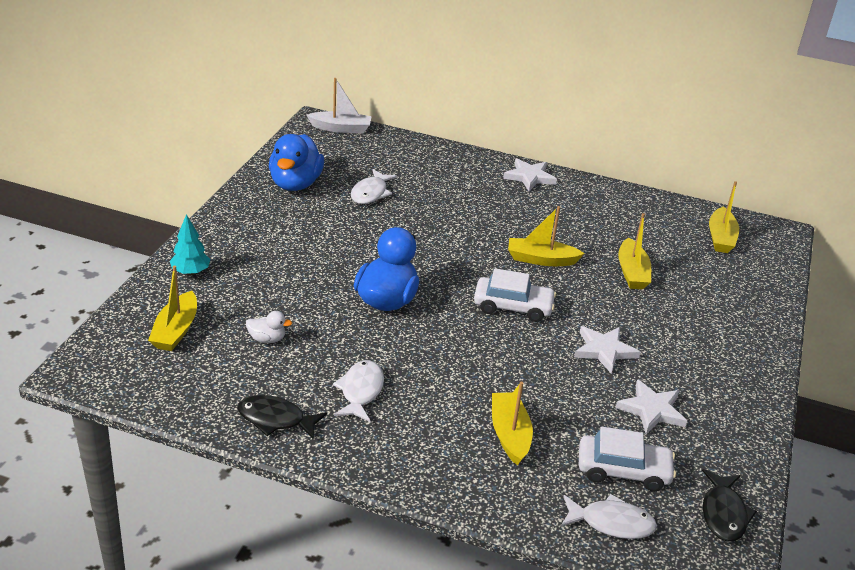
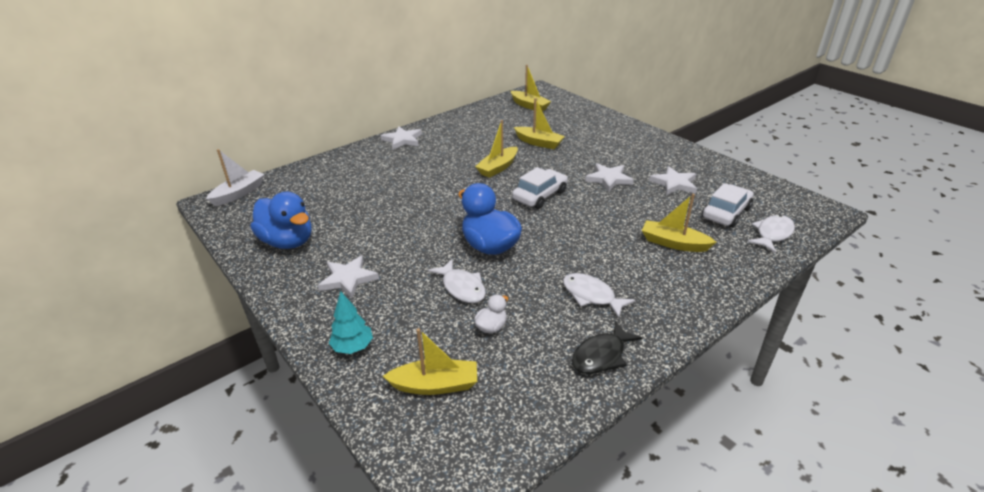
camera: 55 degrees left, 0 degrees up
(176, 330) = (435, 385): yellow boat -> yellow boat turned 45 degrees counterclockwise
(271, 236) = (348, 279): none -> white star
(370, 193) = (345, 209): white fish -> white fish (462, 287)
(723, 513) = (774, 194): black fish -> none

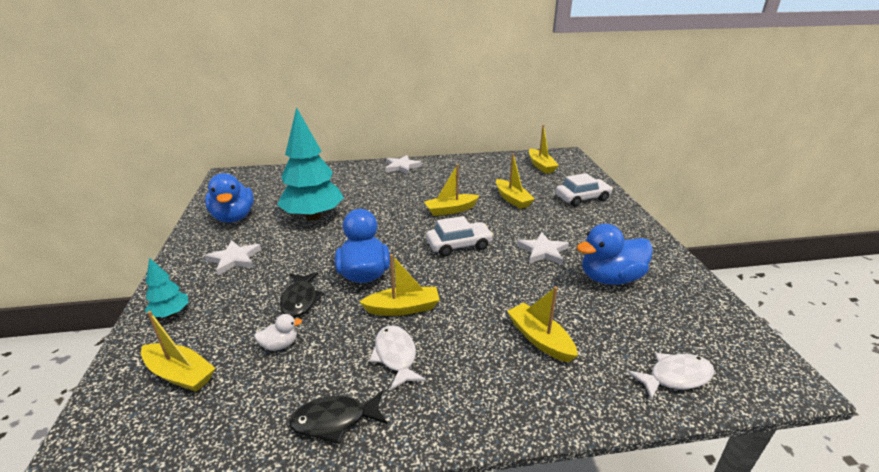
camera: 30 degrees right, 5 degrees down
(239, 193) = (249, 174): white boat -> none
(375, 214) = (313, 216): none -> turquoise tree
(462, 287) = (300, 300): white fish -> black fish
(555, 260) = (403, 308): none -> yellow boat
(674, 183) = (610, 278): white star -> blue duck
(726, 213) = (639, 330): white car -> white car (582, 198)

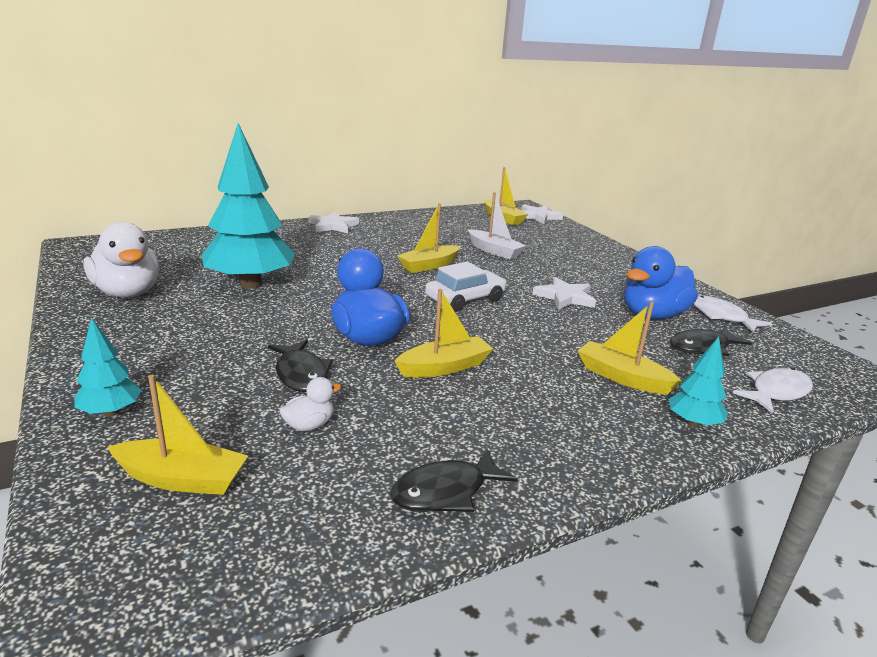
camera: 20 degrees left, 5 degrees down
(234, 217) = (128, 293): blue duck -> white duck
(234, 259) = (166, 339): white star -> white star (538, 216)
(396, 356) = (472, 415): white fish -> white fish (721, 316)
(512, 199) = (494, 251): yellow boat -> white boat
(572, 395) = (693, 423): none -> turquoise tree
(582, 198) = (570, 246): white car -> none
(635, 318) = (703, 347): none -> black fish

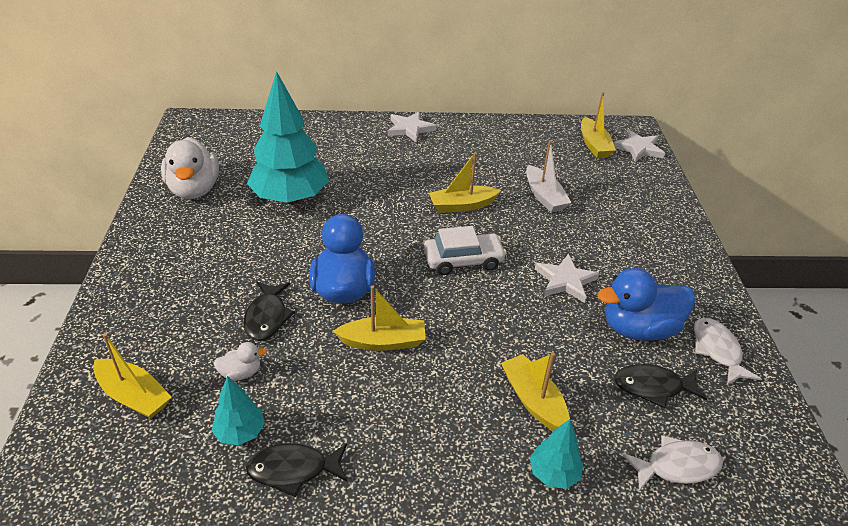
camera: 25 degrees right, 15 degrees up
(111, 412) = (122, 319): turquoise tree -> turquoise tree (240, 432)

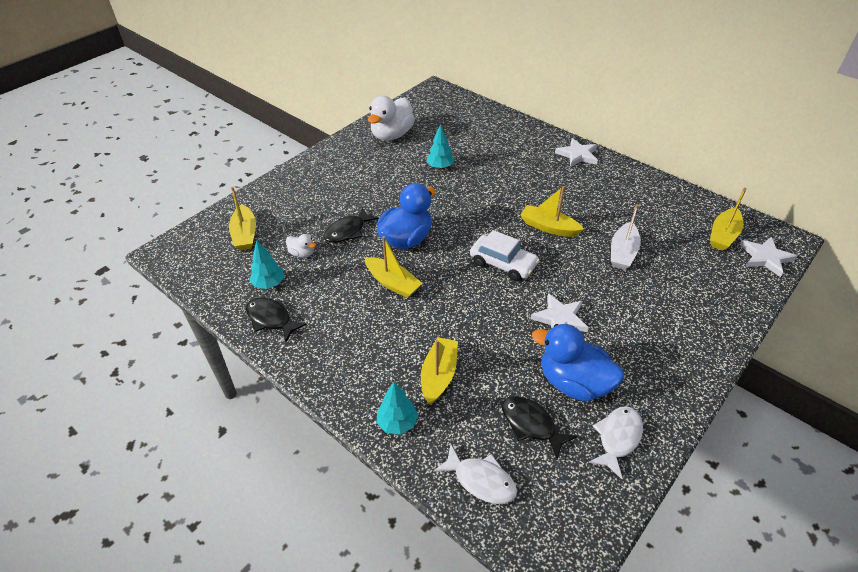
camera: 45 degrees right, 5 degrees up
(290, 198) = (440, 167): turquoise tree -> turquoise tree, size x0.46

